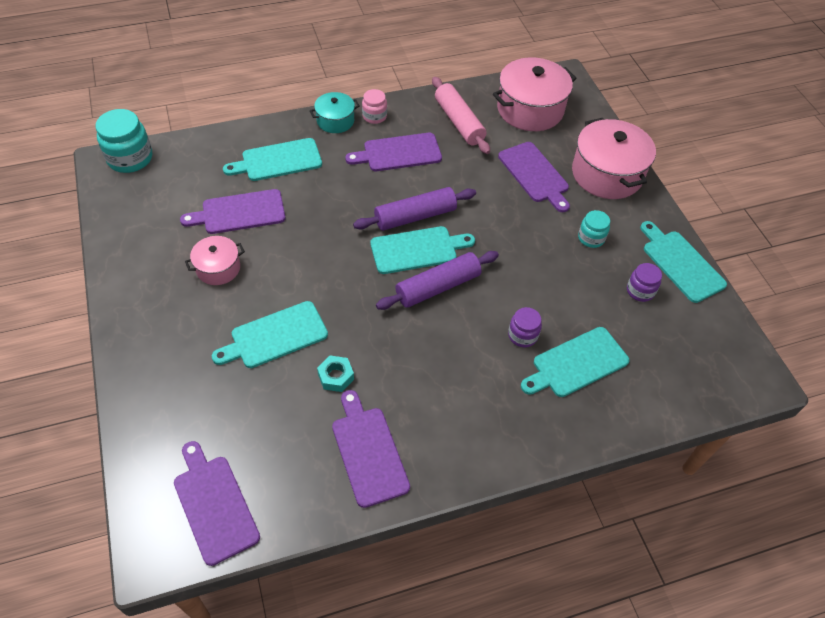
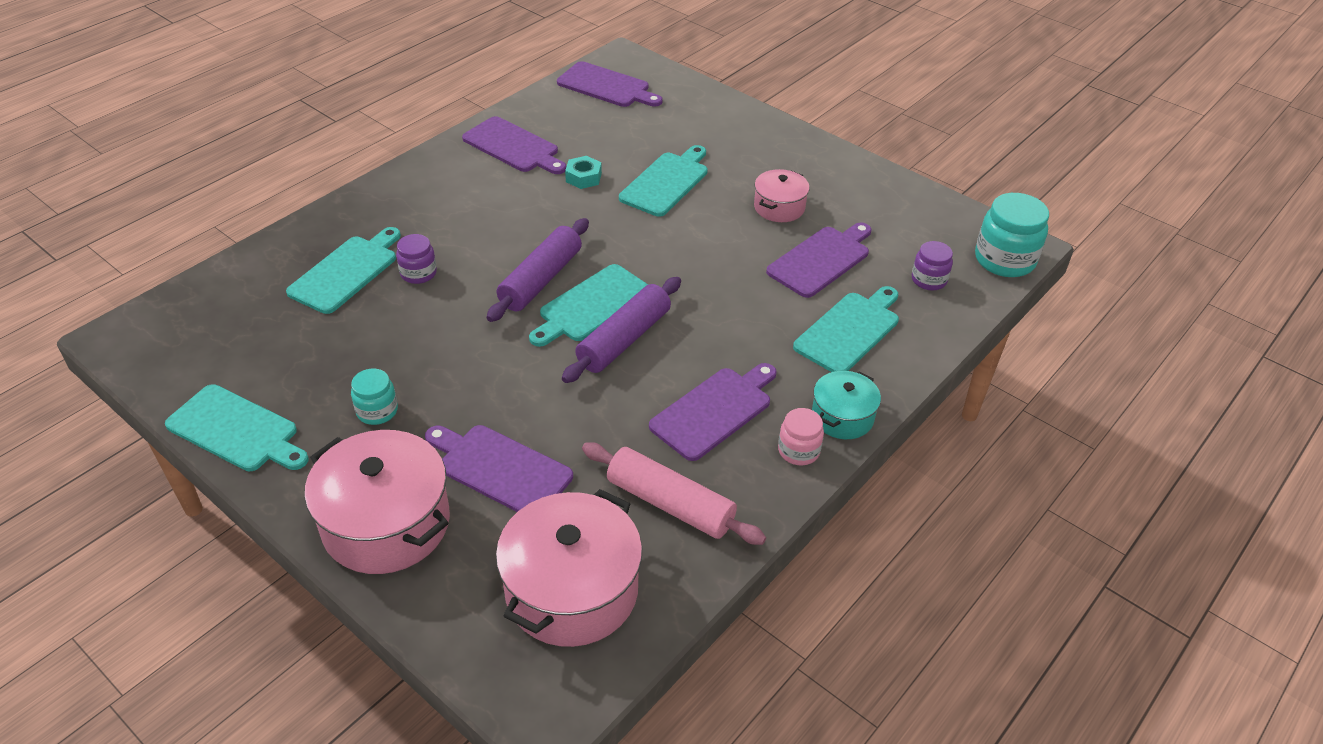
camera: 150 degrees right, 10 degrees down
(640, 291) = (289, 372): purple jar -> purple jar (929, 280)

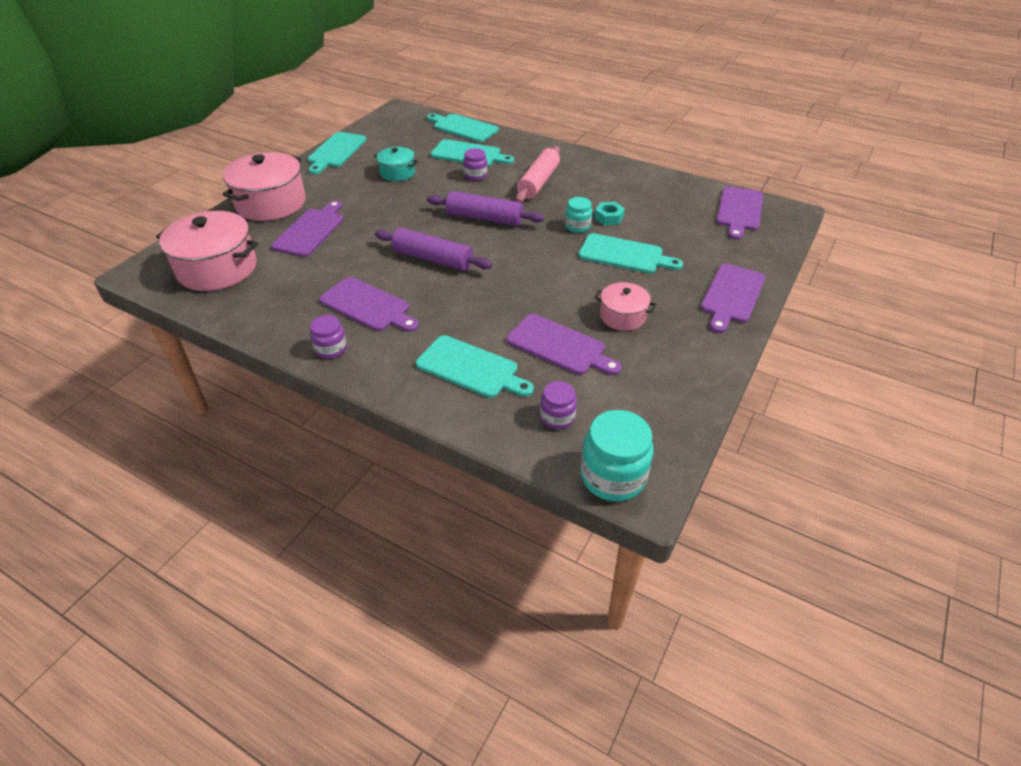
camera: 80 degrees right, 0 degrees up
(377, 411) = (354, 185): turquoise jar -> turquoise jar (577, 226)
(513, 146) = (629, 185): purple cutting board -> purple cutting board (732, 295)
(592, 305) = (464, 241): turquoise cutting board -> turquoise cutting board (463, 128)
(670, 503) = (282, 296): pink rolling pin -> pink rolling pin (538, 182)
(798, 451) = (331, 349): pink jar -> purple jar
(842, 417) = (368, 370): turquoise pot -> turquoise pot (397, 173)

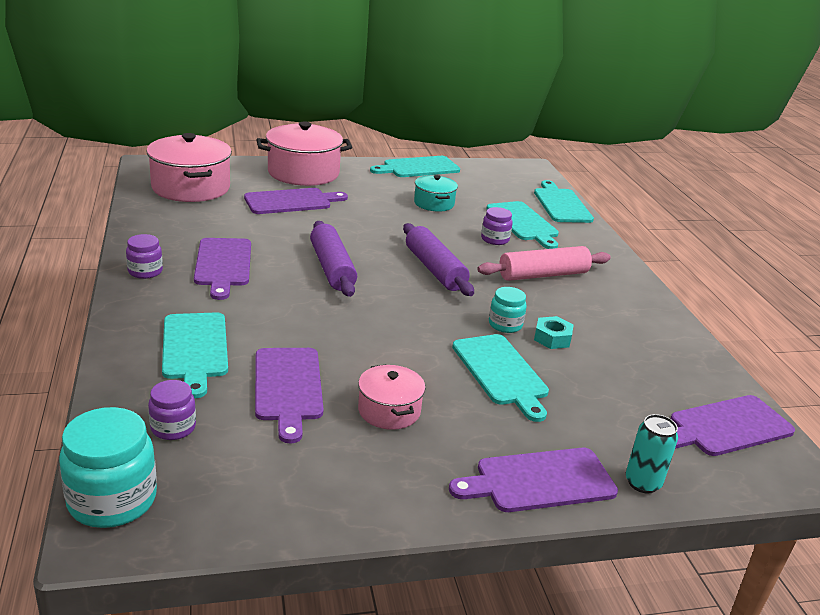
camera: 45 degrees right, 15 degrees down
(760, 263) = (642, 483): none -> turquoise can

